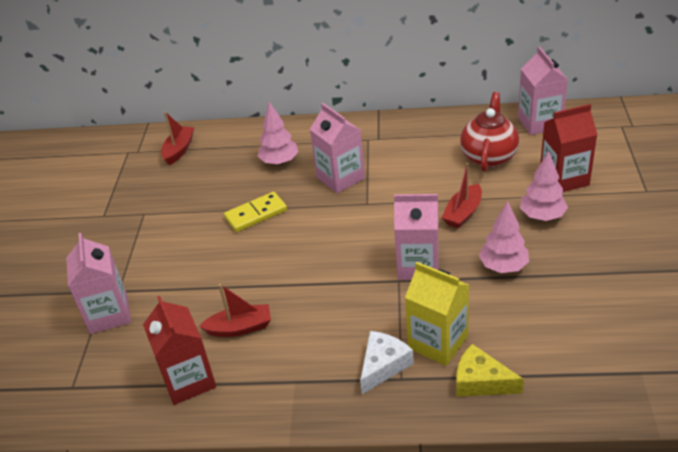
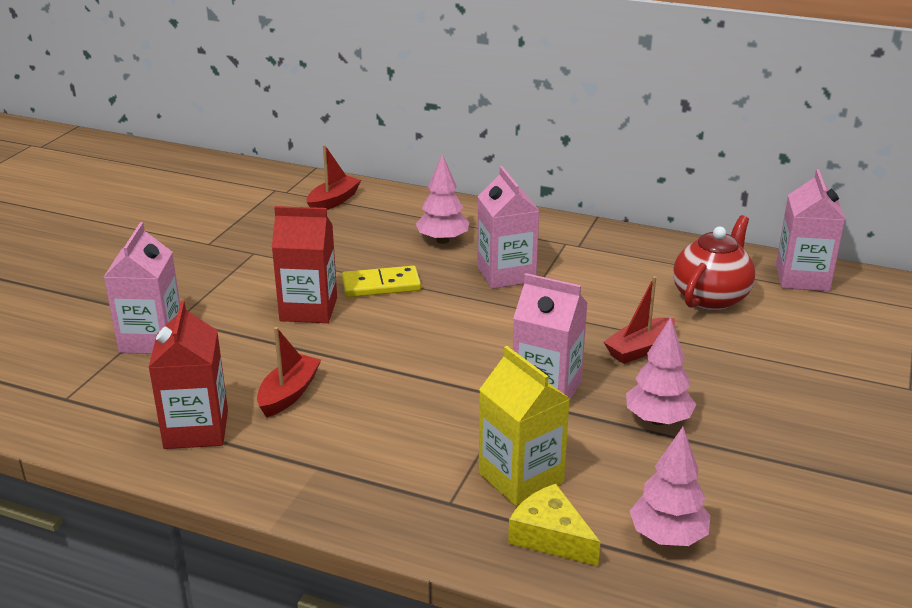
camera: 15 degrees right, 10 degrees down
(240, 328) = (289, 394): red boat -> red boat turned 75 degrees counterclockwise
(383, 365) = (435, 482): white cheese -> none
(542, 216) = (744, 379): pink tree -> pink tree (667, 537)
(564, 179) = (799, 346): red carton -> red carton (308, 309)

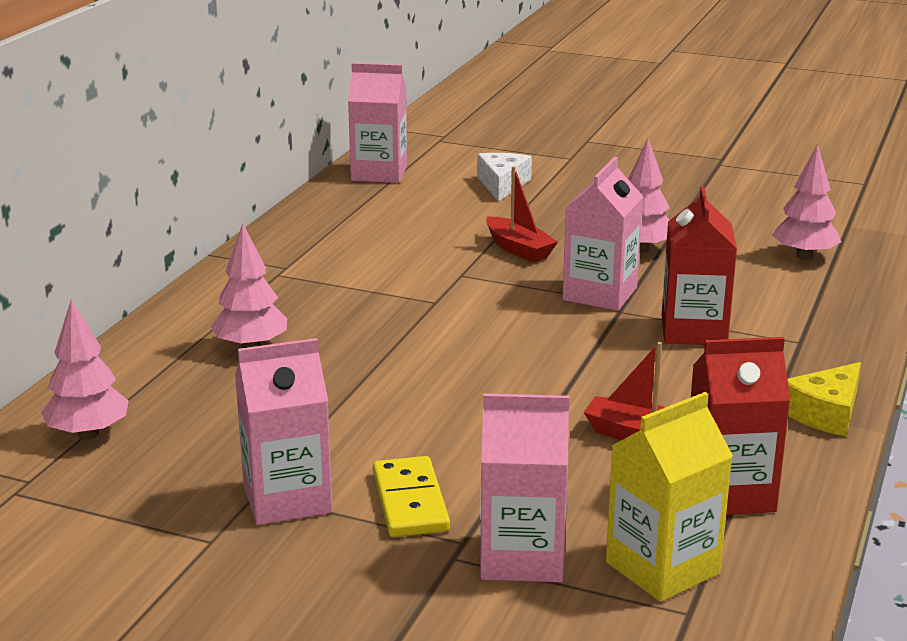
camera: 90 degrees left, 5 degrees down
(308, 309) = (435, 435): red carton -> red carton (693, 330)
(333, 201) = (88, 434): red boat -> pink tree
(381, 285) = (373, 386): yellow domino -> yellow domino (410, 501)
(506, 274) = (352, 309): pink carton -> pink carton (287, 499)
(521, 478) = (749, 309): yellow carton -> yellow carton (662, 568)
(551, 536) = (826, 299): yellow cheese -> yellow cheese (825, 413)
(711, 297) = (416, 212): red teapot -> none
(803, 343) = (502, 185): none -> white cheese

